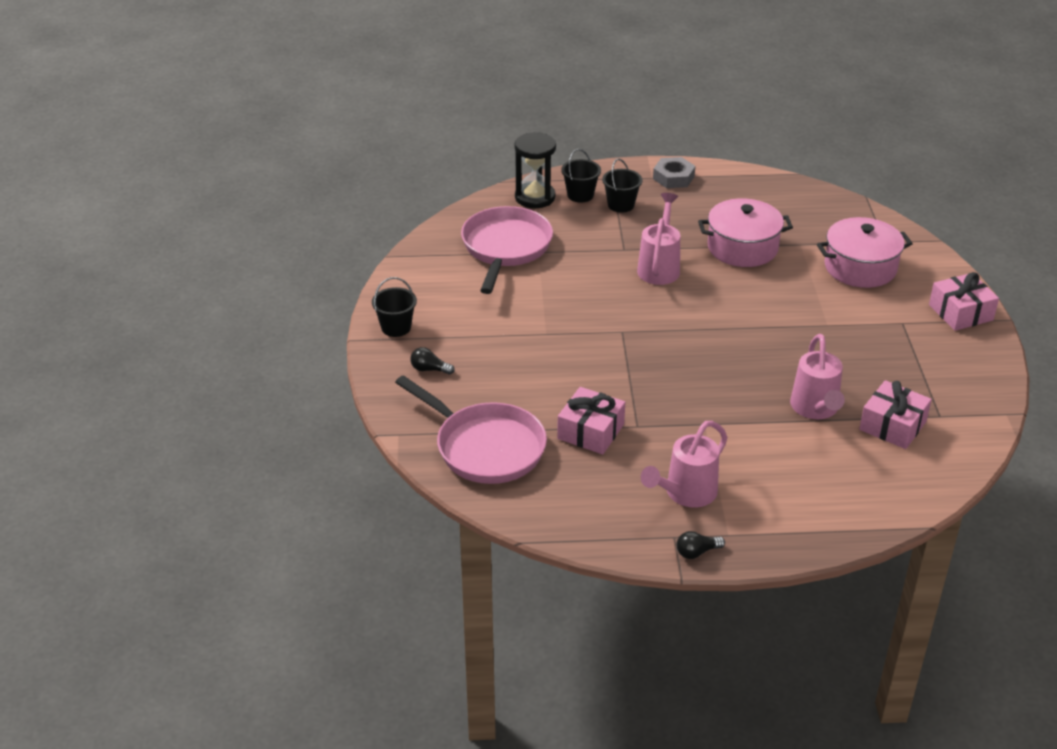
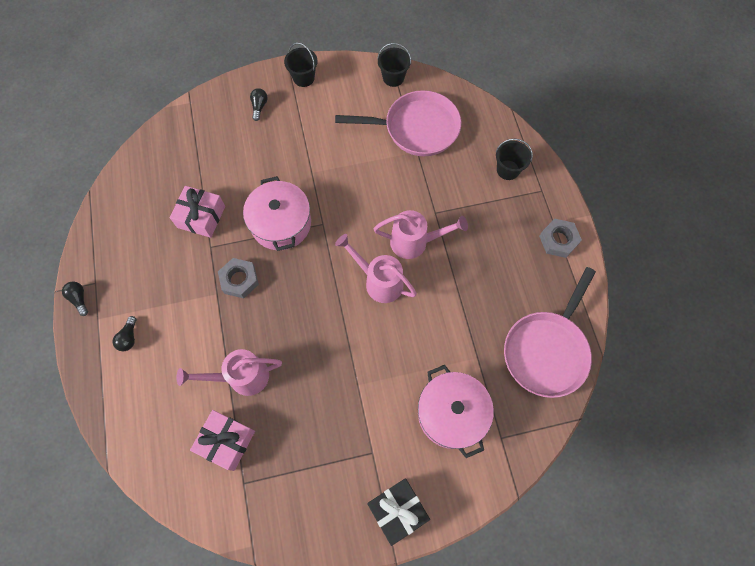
camera: 80 degrees right, 30 degrees up
(485, 447) = (180, 154): pink pan -> pink pan (546, 350)
(535, 197) = (494, 137): black hourglass -> none
(621, 205) = (501, 202): black bucket -> black bucket (393, 78)
(686, 493) = (138, 287): pink watering can -> pink watering can (379, 281)
(688, 403) = (239, 280): none -> grey nut
(742, 248) = (459, 307): pink pot -> pink pot (281, 223)
(758, 504) = (129, 337): none -> black light bulb
(960, 312) = (397, 510): pink gift -> black gift

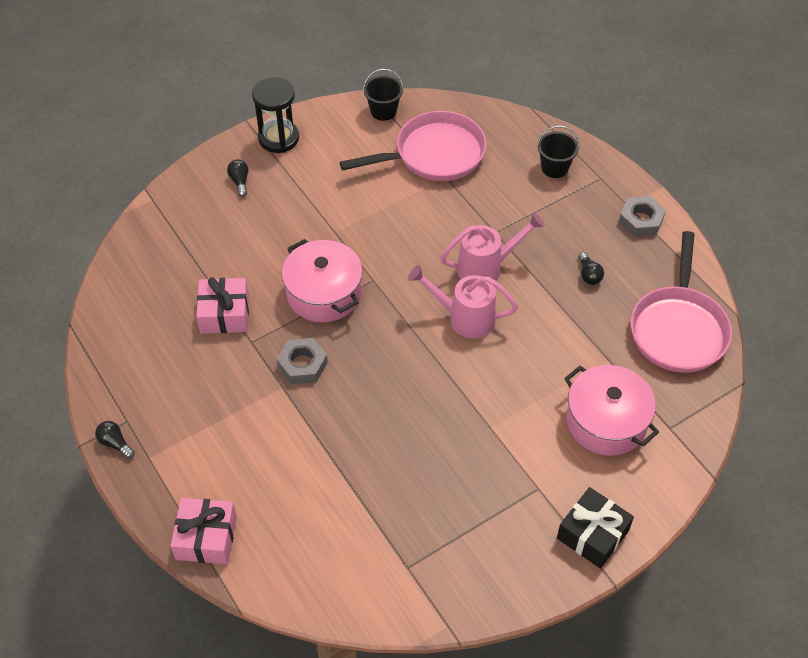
camera: 20 degrees left, 15 degrees down
(129, 337) = (197, 464): black light bulb -> black light bulb (588, 274)
(226, 441) = (367, 532): pink gift -> pink gift (206, 538)
(242, 377) = (354, 461): pink watering can -> none
(303, 78) = (278, 138): black bucket -> black hourglass

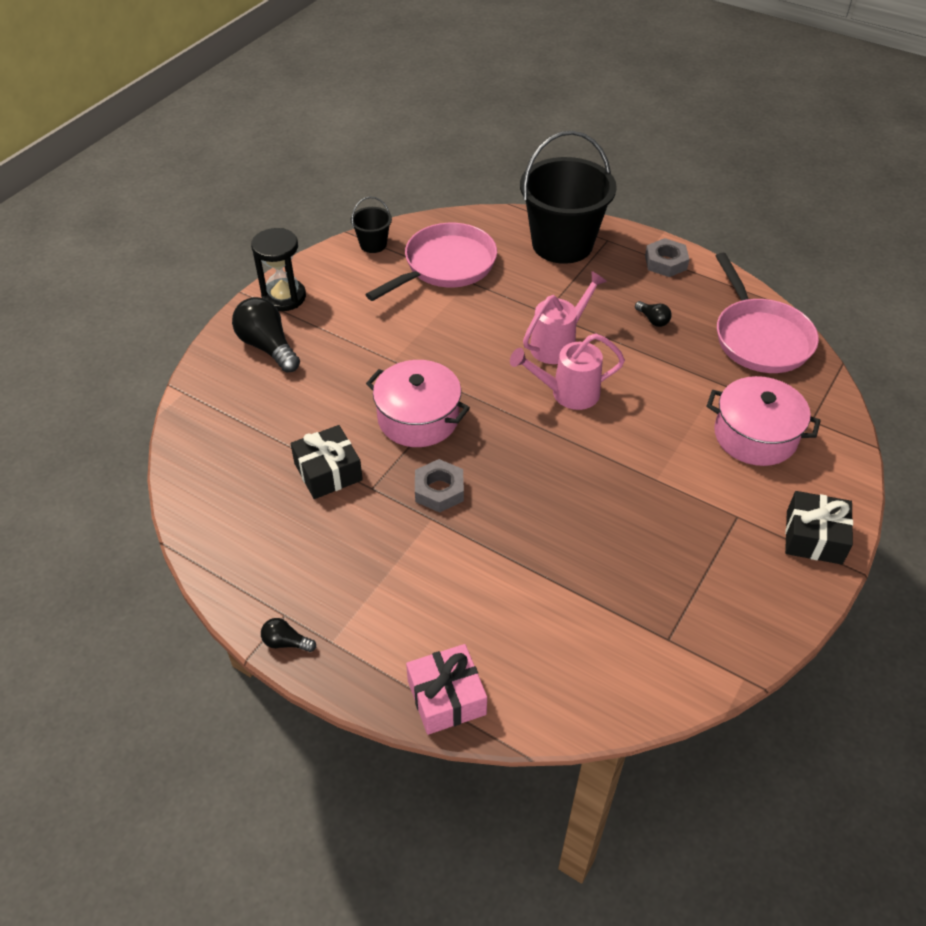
camera: 25 degrees left, 5 degrees down
(224, 314) = (328, 472): pink gift -> black gift
(240, 182) = (268, 347): black light bulb -> black light bulb, size x2.05
(554, 168) = (562, 244): black bucket -> black bucket, size x2.26

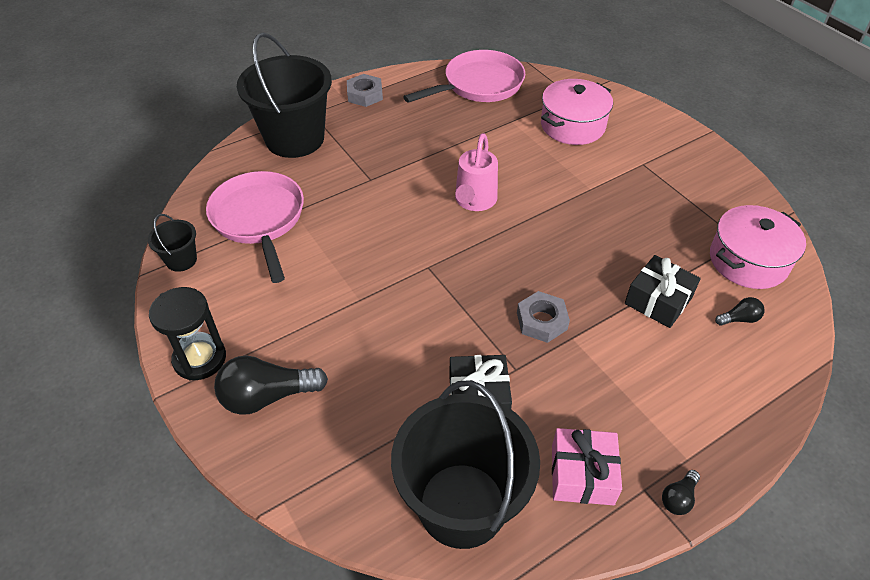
camera: 65 degrees left, 0 degrees up
(220, 494) = (462, 505): none -> black bucket
(418, 418) = (446, 306): pink pot -> pink pot (748, 261)
(446, 697) = (767, 392): pink gift -> pink gift (582, 474)
(558, 344) = (414, 186): pink watering can -> none
(653, 320) = (423, 126): black light bulb -> black light bulb (739, 319)
(760, 338) = (479, 85): pink pan -> pink pan turned 45 degrees counterclockwise
(814, 537) = (675, 138): black gift -> black gift (658, 300)

